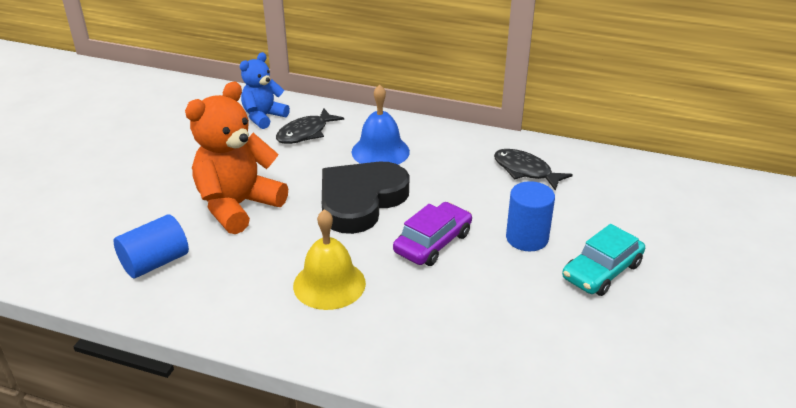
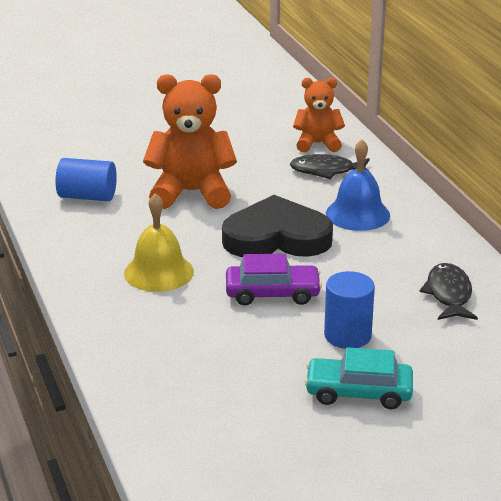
camera: 50 degrees right, 5 degrees down
(263, 117) = (317, 144): blue teddy bear -> orange teddy bear

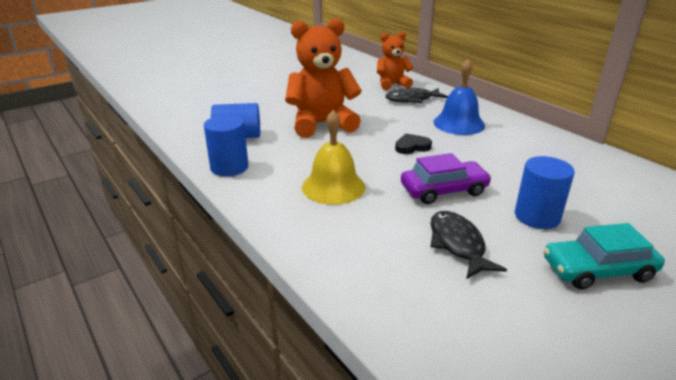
camera: 15 degrees left, 0 degrees up
(62, 234) = (229, 167): none -> blue cylinder
(276, 237) = (412, 147): black heart -> black heart, size x0.41
(448, 294) = (581, 171): black fish -> black fish (458, 244)

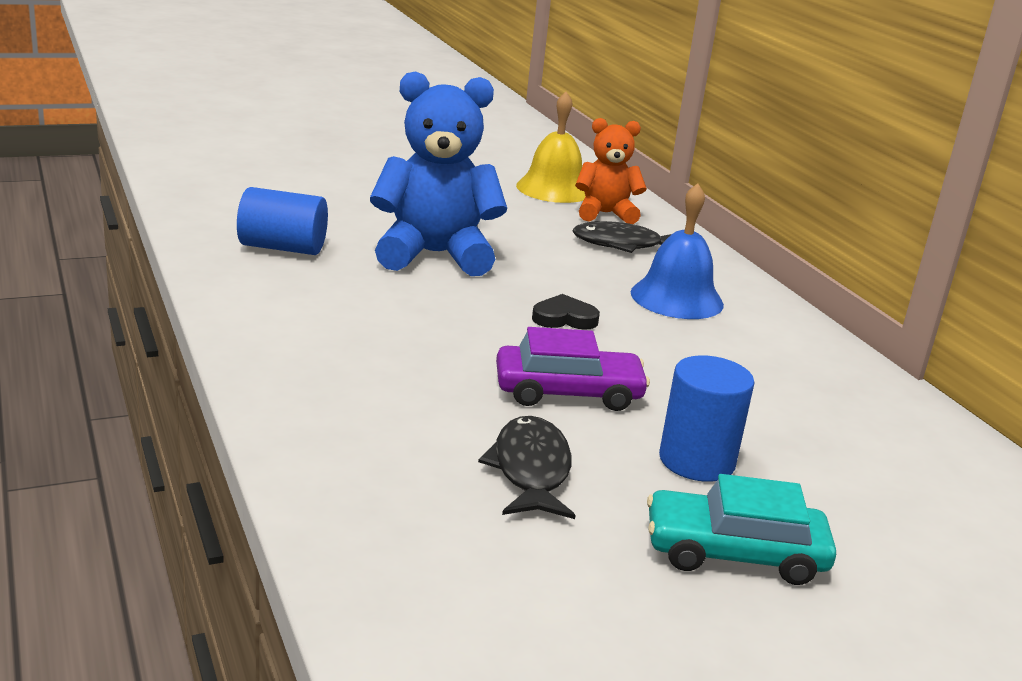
camera: 10 degrees right, 5 degrees down
(229, 167) = (240, 291): blue cylinder -> none
(322, 124) = (434, 255): orange teddy bear -> blue teddy bear
(333, 187) = (388, 351): yellow bell -> yellow bell (554, 189)

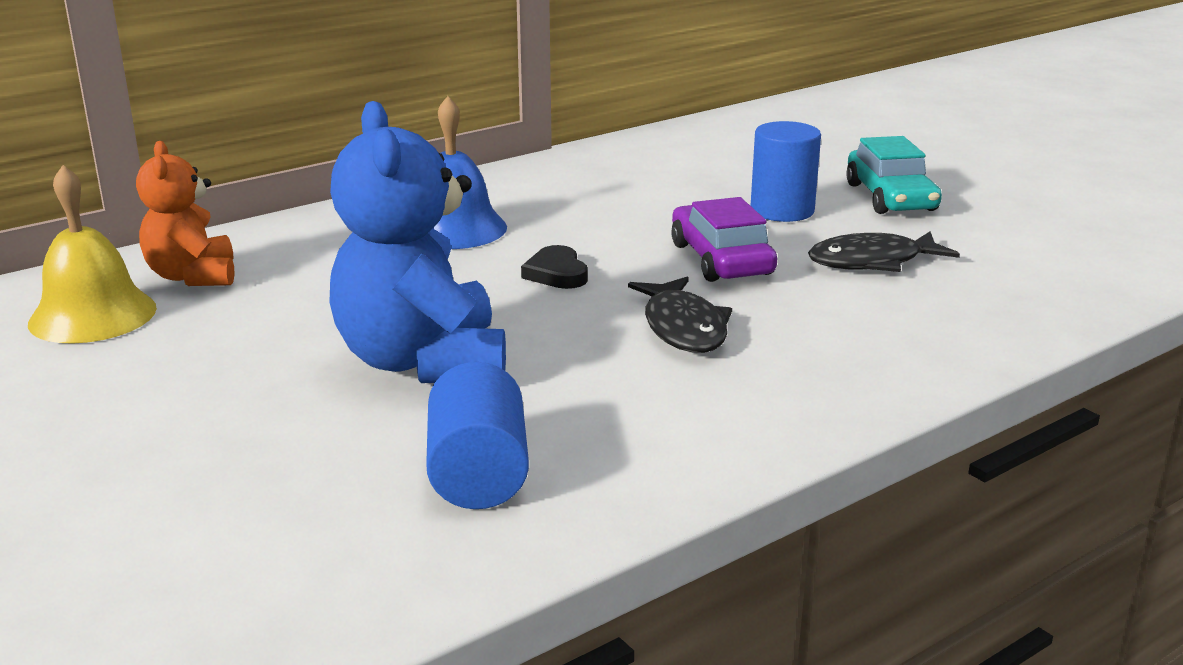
camera: 100 degrees left, 0 degrees up
(623, 245) = (307, 260): black fish -> black fish (683, 327)

